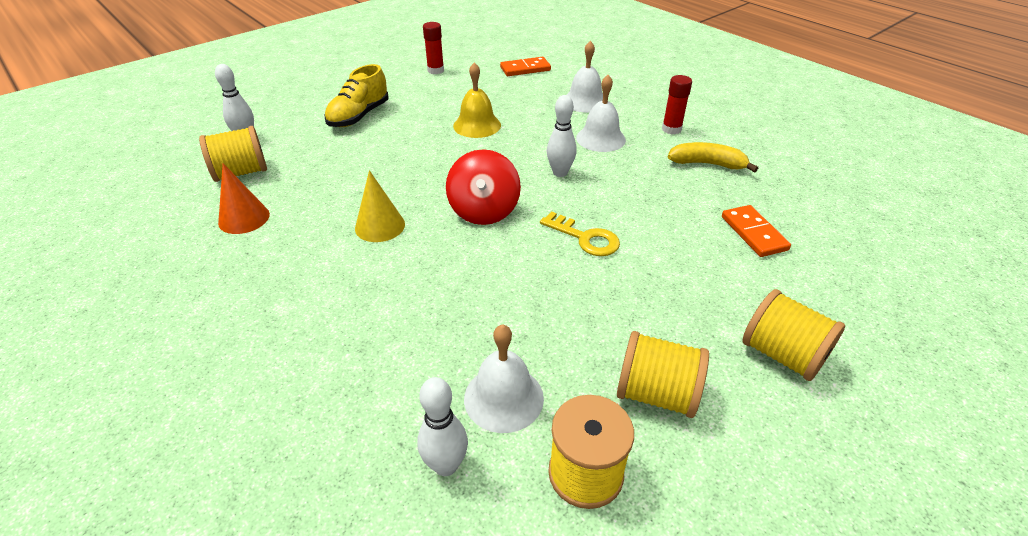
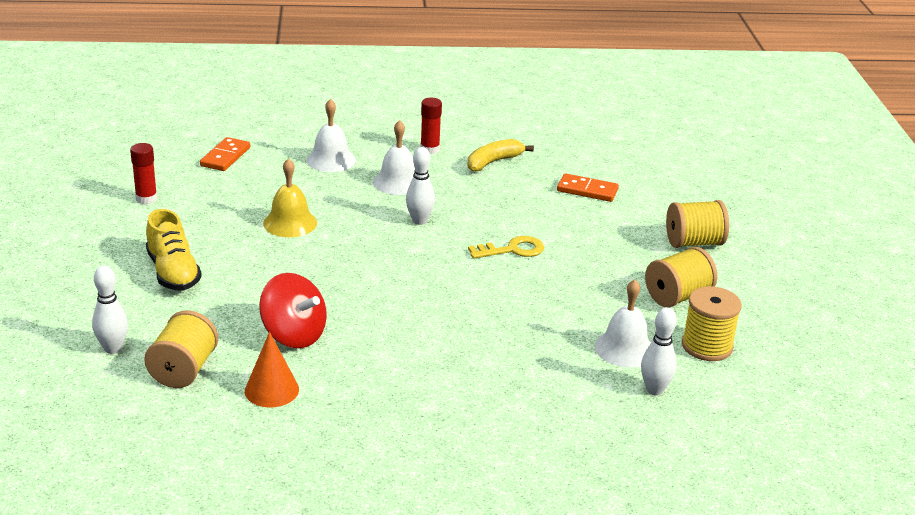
camera: 55 degrees left, 10 degrees down
(380, 226) = (379, 327): yellow cone -> none
(484, 211) = (424, 274): red spinning top -> red spinning top (294, 335)

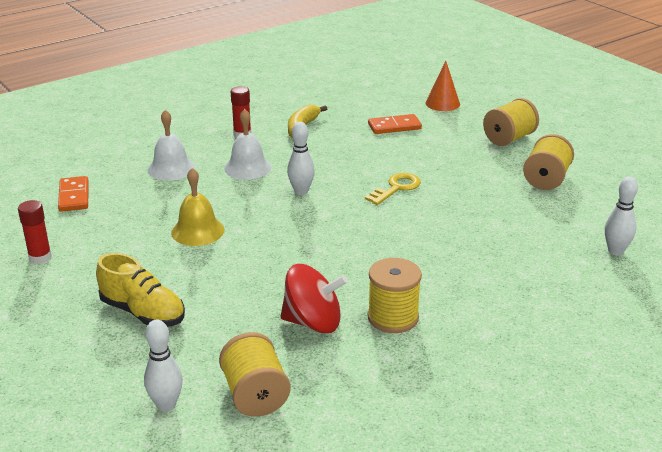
camera: 30 degrees left, 0 degrees up
(271, 390) = (351, 377): orange cone -> orange cone (442, 103)
(624, 348) = (560, 230): white bell -> none
(707, 346) = (607, 206): yellow spool -> yellow spool (393, 317)

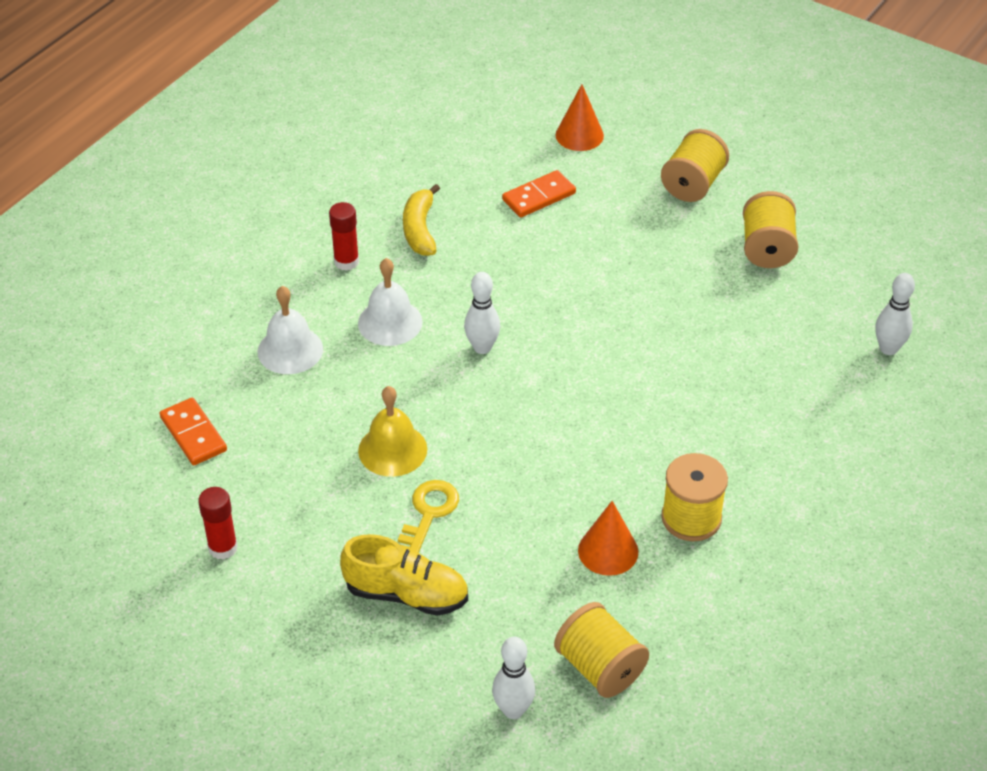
camera: 20 degrees left, 15 degrees up
(313, 322) = (608, 551): red spinning top -> orange cone
(396, 188) = (596, 311): yellow key -> yellow key (428, 514)

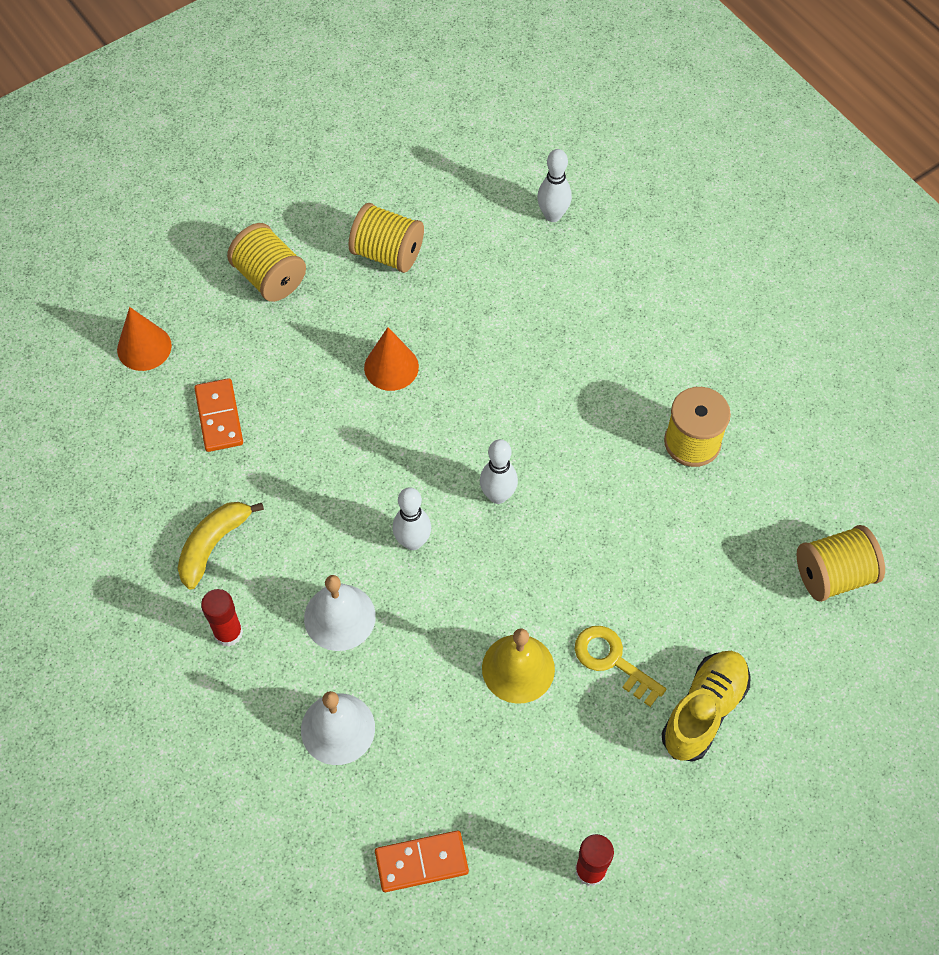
camera: 70 degrees left, 15 degrees up
(420, 229) = (213, 545): yellow banana -> yellow banana turned 105 degrees clockwise
(513, 710) = (860, 661): white bowling pin -> white bowling pin (498, 495)
(608, 551) = (707, 522): orange cone -> orange cone (391, 367)

